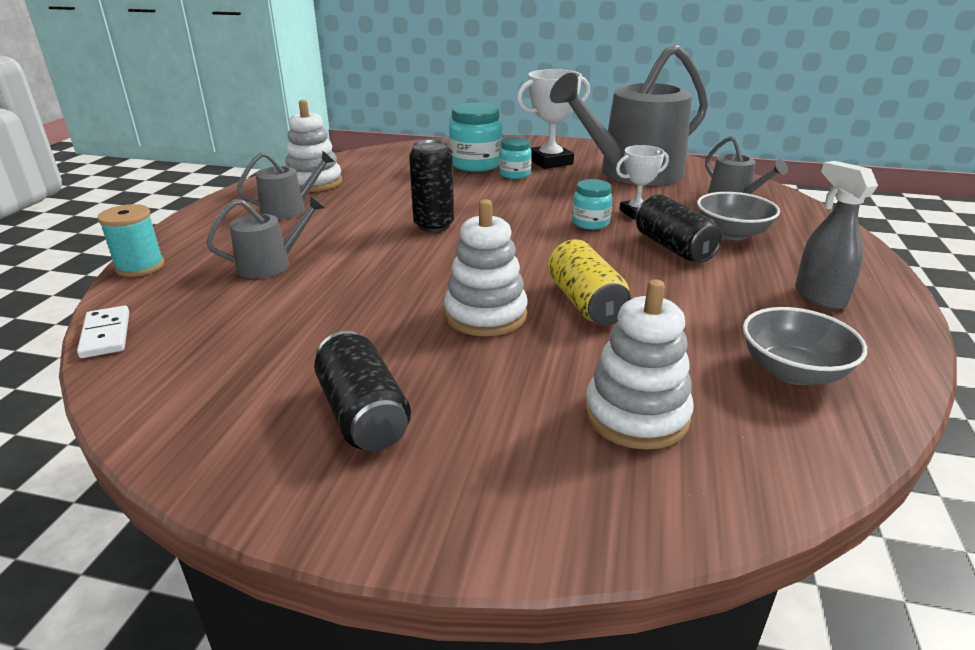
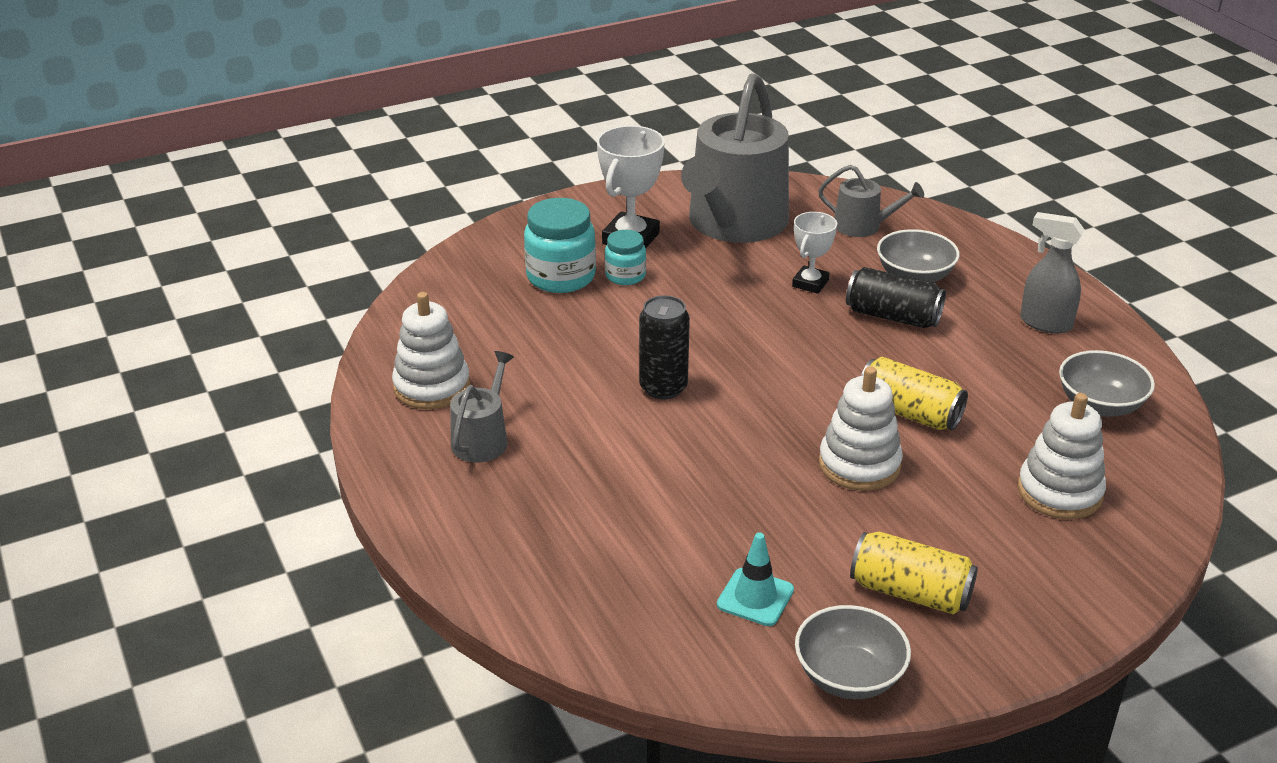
camera: 40 degrees left, 5 degrees up
(106, 335) = (604, 657): white domino -> none
(140, 267) = (478, 584): turquoise spool -> none
(201, 442) = (849, 676): none -> grey bowl
(254, 353) = (755, 597): none -> turquoise traffic cone
(270, 264) = (599, 512): grey watering can -> none
(363, 414) = (910, 592): black can -> yellow can
(590, 223) = (792, 317): turquoise jar -> none

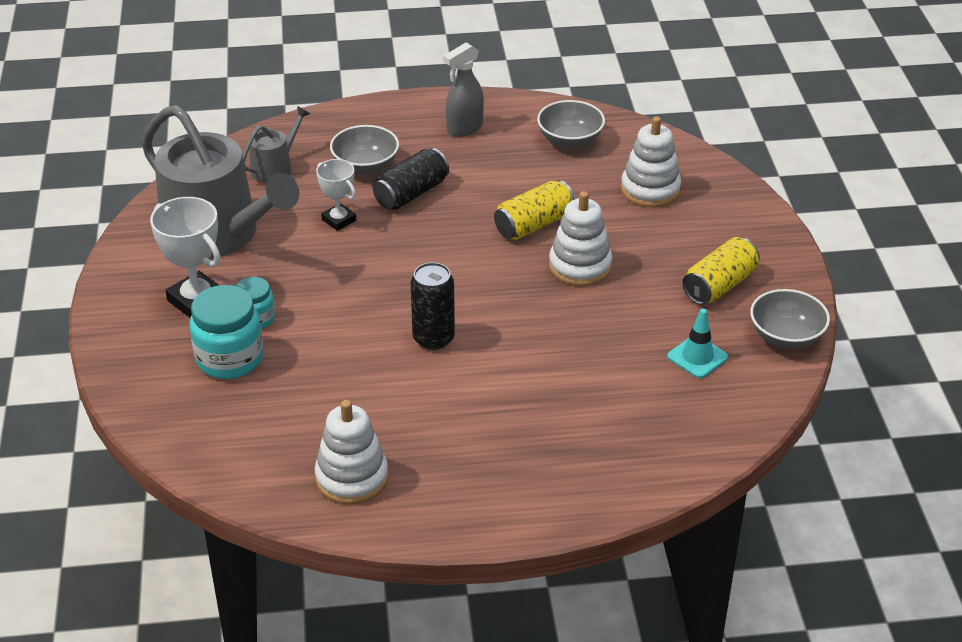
camera: 70 degrees left, 5 degrees up
(482, 439) = (445, 460): grey watering can -> none

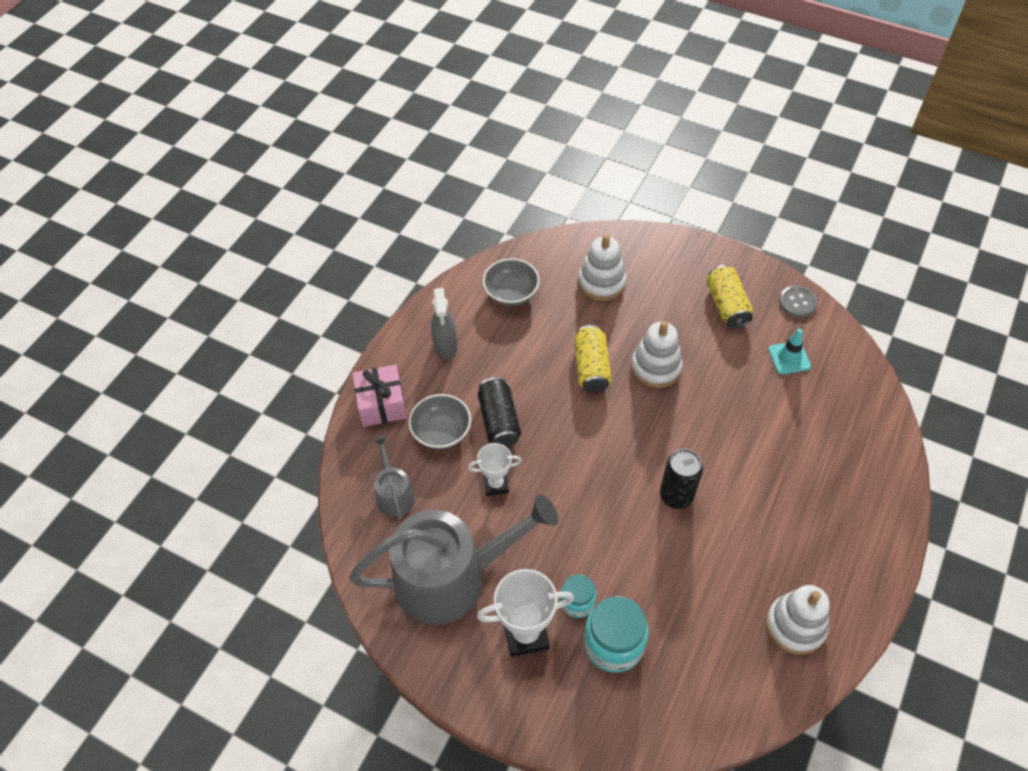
camera: 55 degrees left, 15 degrees up
(362, 121) = (381, 404): none -> pink gift
(786, 337) = (797, 302): grey bowl -> grey button

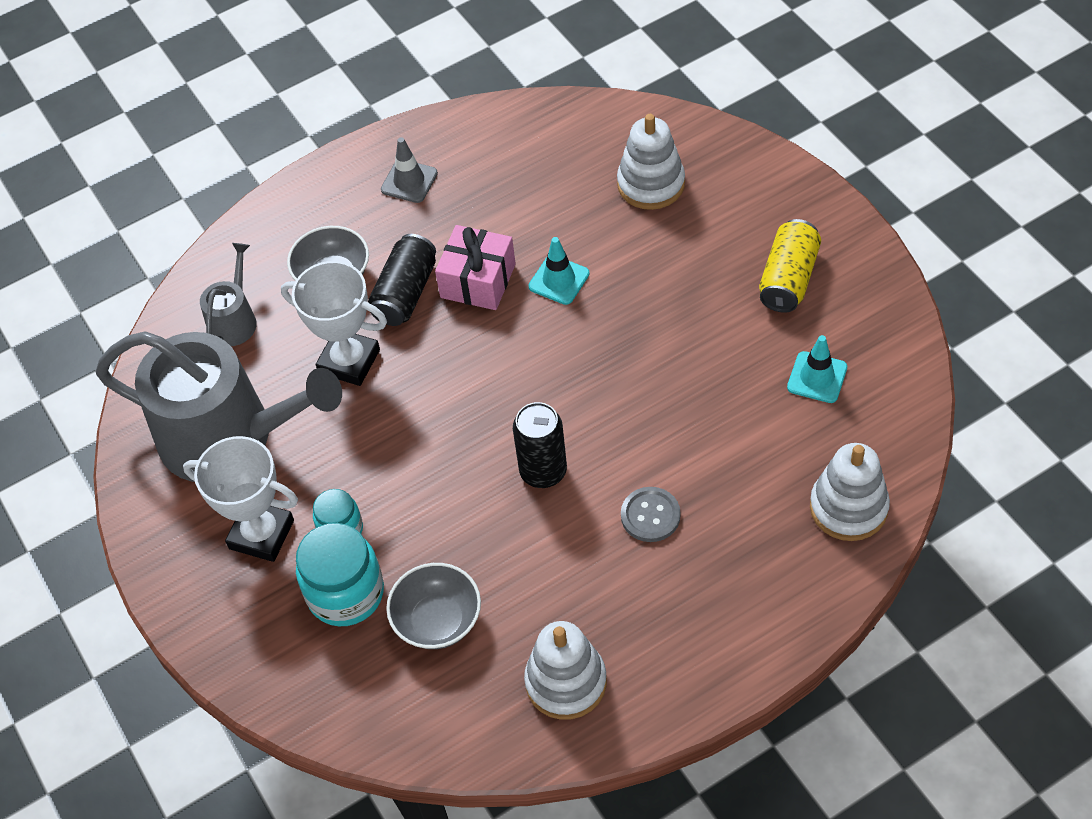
camera: 35 degrees right, 0 degrees up
(381, 404) = (292, 216): pink gift -> pink gift (478, 281)
(445, 346) = (409, 181): grey spray bottle -> grey traffic cone
(496, 484) = (349, 361): white trophy -> white trophy, size x1.61
(511, 293) = (531, 152): grey bowl -> grey bowl (437, 620)
(591, 367) = (559, 280): yellow can -> turquoise traffic cone
(656, 367) = (637, 314): white stacking toy -> white stacking toy (848, 507)
(797, 302) = (887, 314): grey button -> grey button (650, 515)

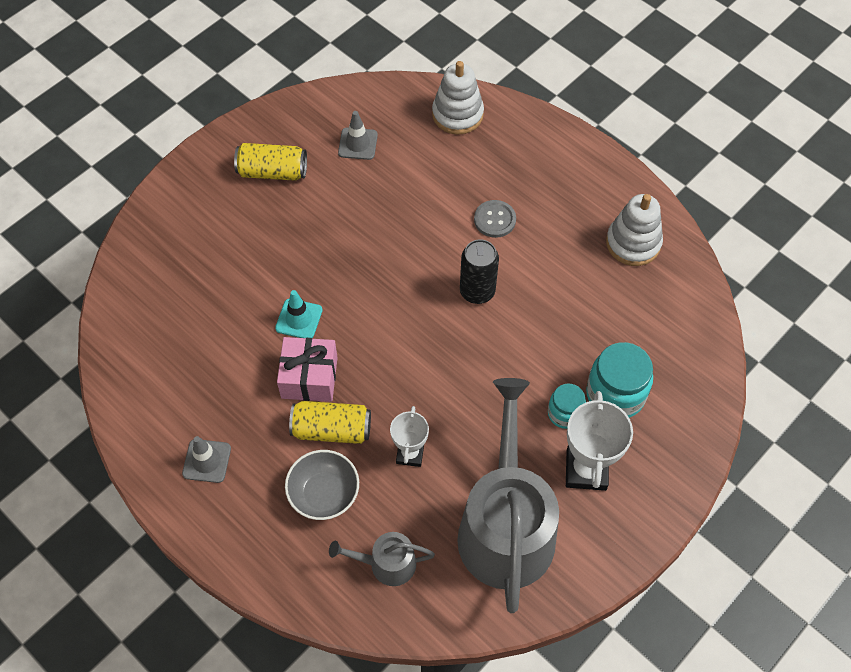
camera: 110 degrees left, 5 degrees up
(349, 361) = (410, 454): white trophy -> white trophy, size x0.62
(405, 293) = (332, 429): black can -> yellow can
(437, 620) = (615, 329): grey bowl -> none
(651, 184) = (189, 275): white stacking toy -> none
(817, 377) = (358, 144): turquoise traffic cone -> grey traffic cone

